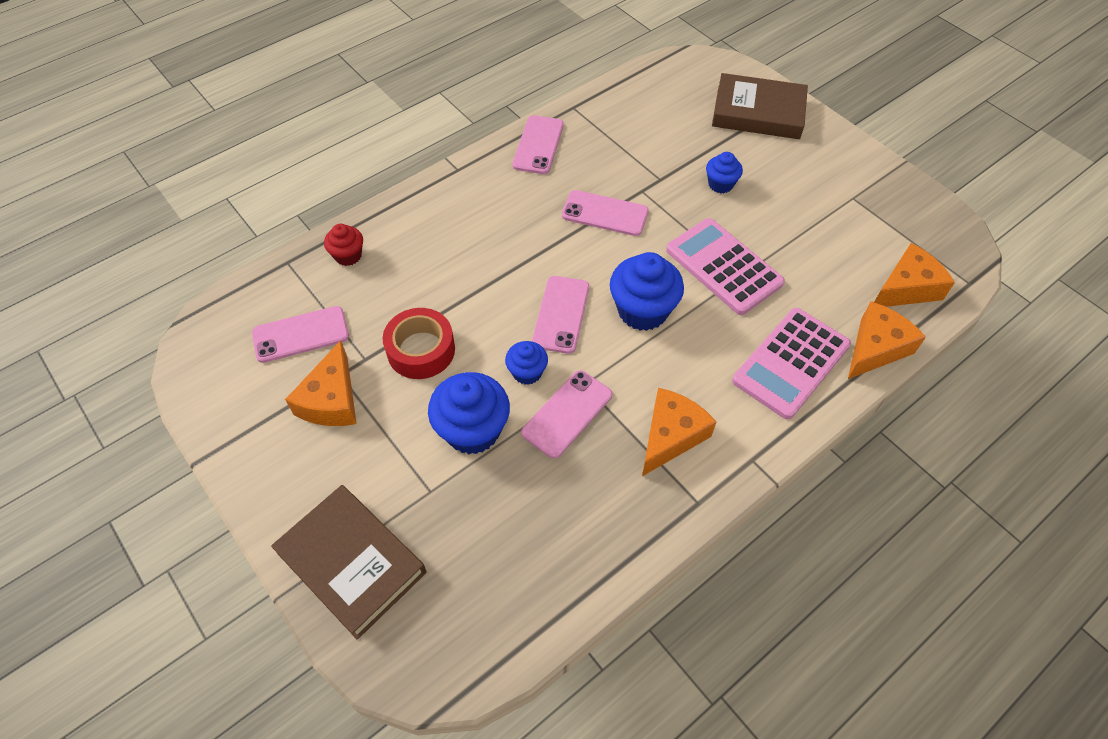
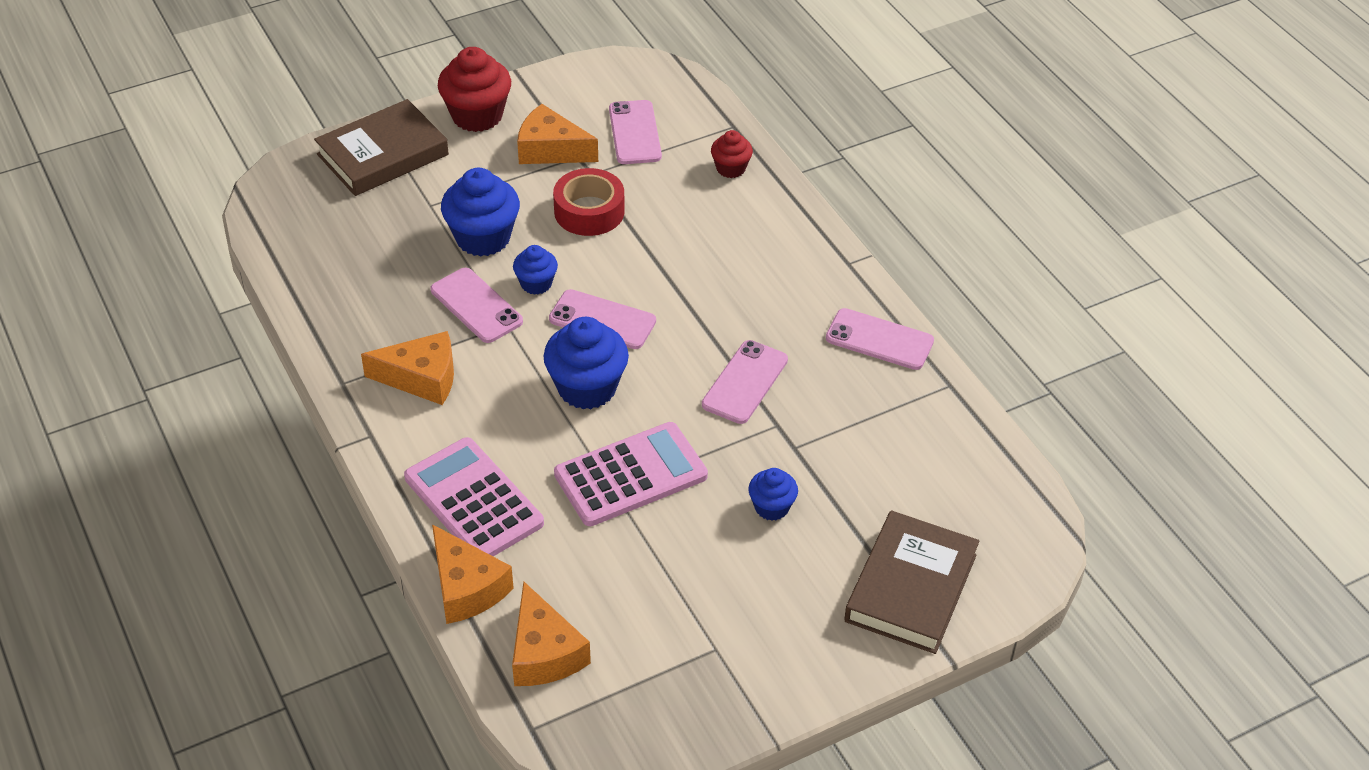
camera: 100 degrees right, 10 degrees down
(277, 481) = (477, 115): none -> red cupcake
(671, 436) = (422, 378): orange cheese -> orange cheese turned 45 degrees counterclockwise

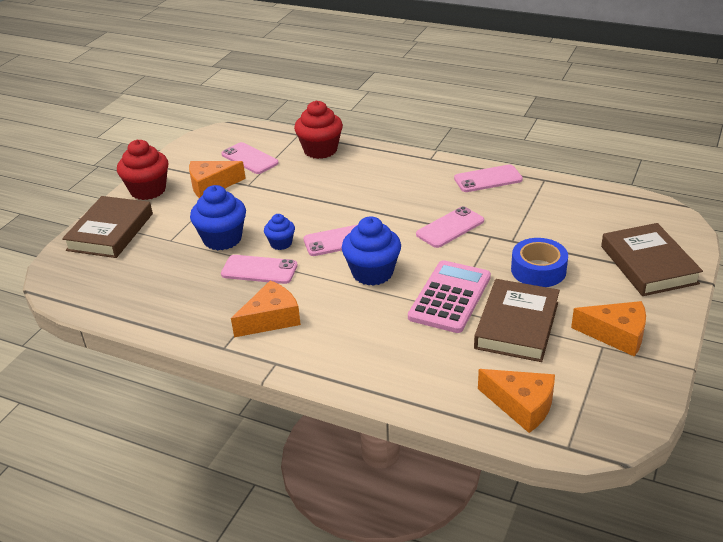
camera: 35 degrees left, 10 degrees down
(466, 588) = (435, 402): orange cheese -> orange cheese (616, 335)
(473, 501) = (380, 358): pink calculator -> none
(589, 211) = (268, 200): red tape -> none
(657, 559) = (517, 325): none -> brown book
(731, 168) = (320, 150): red cupcake -> red cupcake, size x1.79
(745, 382) = (450, 227): pink phone -> pink phone turned 60 degrees clockwise
(771, 507) = (538, 270): blue cupcake -> blue tape

